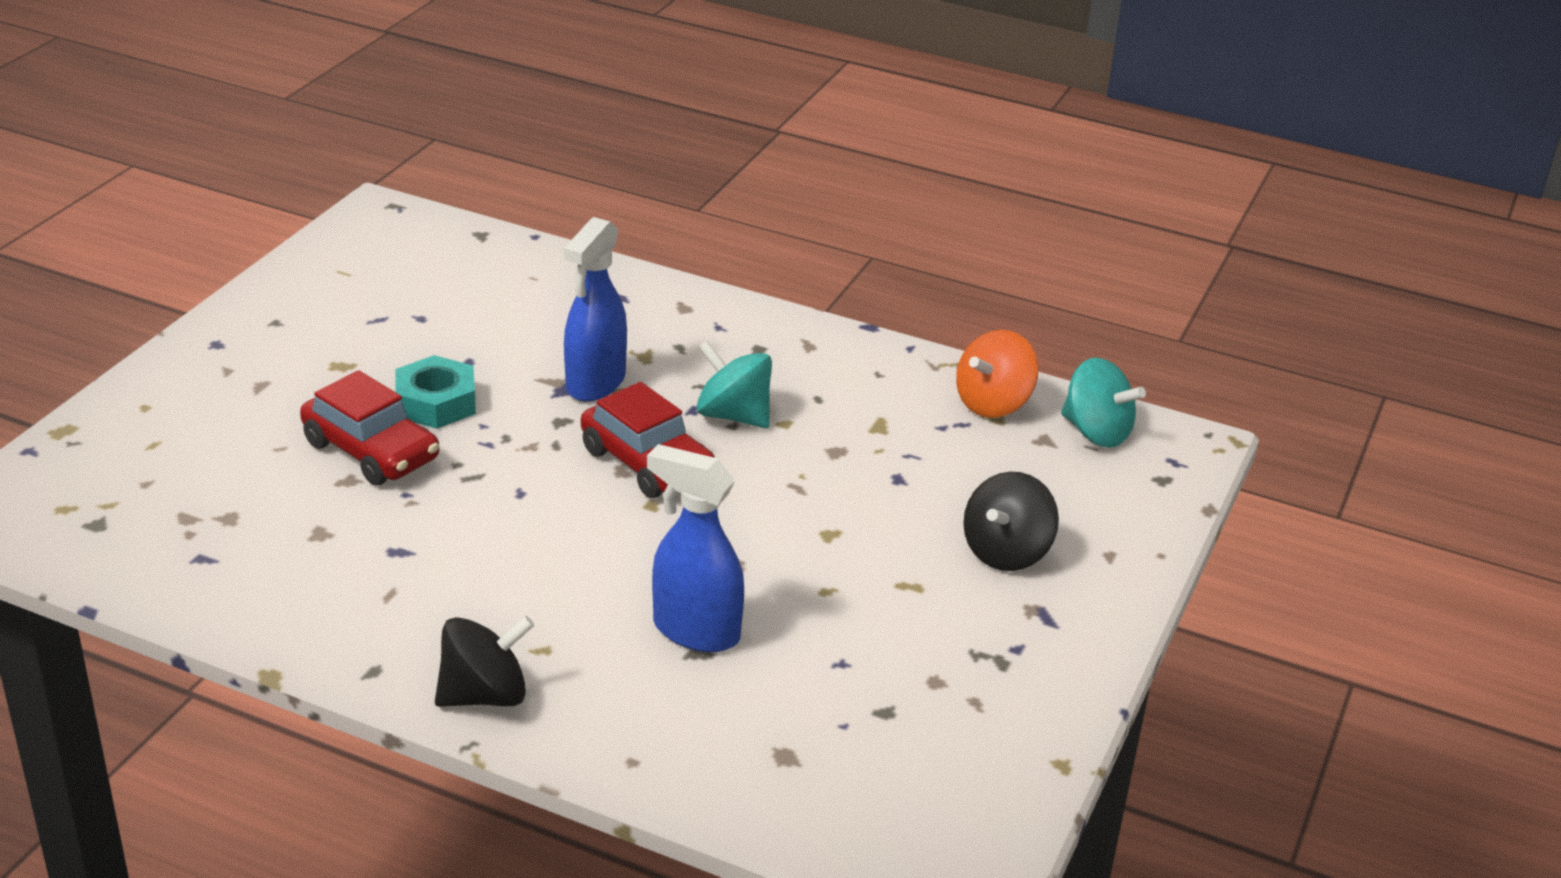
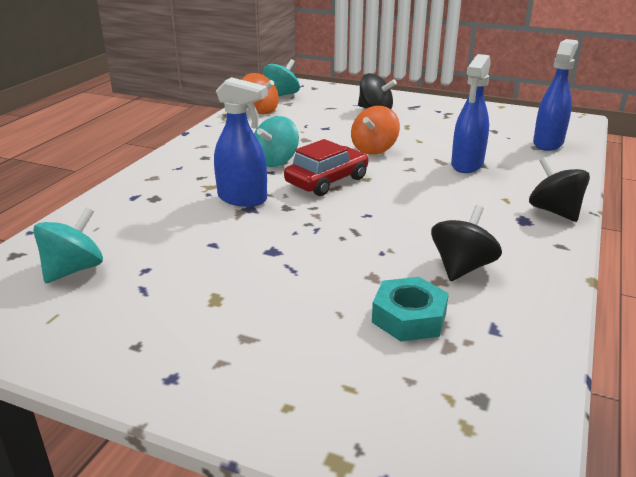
camera: 90 degrees left, 5 degrees down
(344, 557) = (462, 267): none -> black spinning top
(371, 451) = (335, 271): red car -> none
(434, 273) = (74, 269): none -> turquoise spinning top
(436, 403) = (269, 251): turquoise nut -> turquoise nut (409, 317)
(782, 527) = (374, 149): none -> orange spinning top
(803, 778) = (548, 143): none -> blue spray bottle

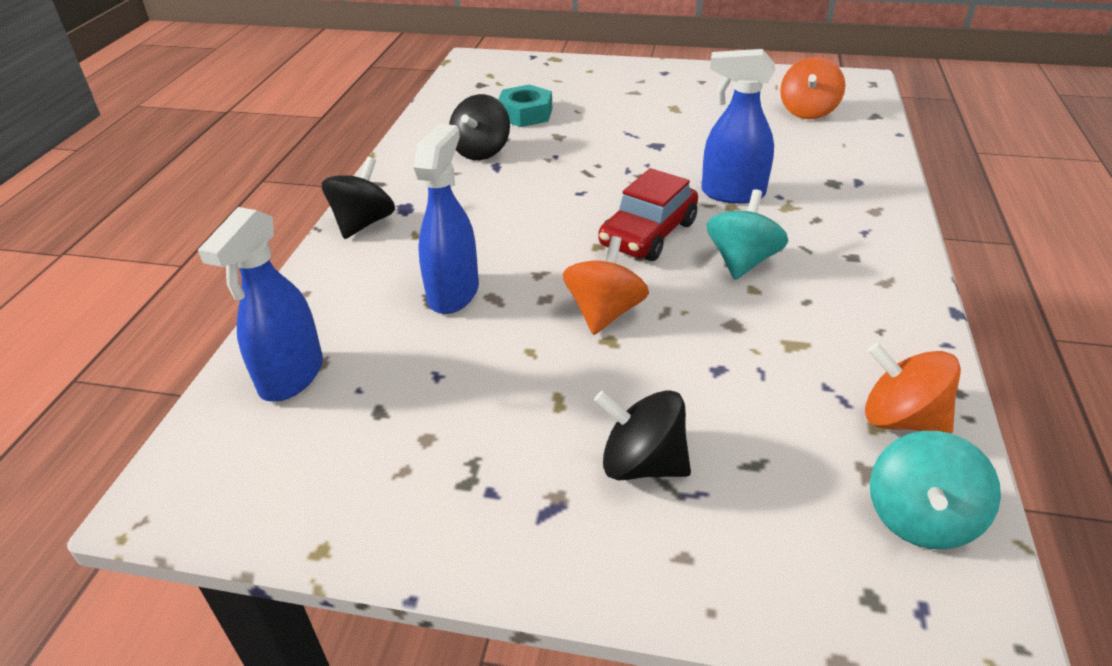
camera: 170 degrees right, 10 degrees up
(74, 269) = (807, 111): turquoise spinning top -> orange spinning top
(554, 211) = (363, 223): black spinning top -> black spinning top turned 120 degrees counterclockwise

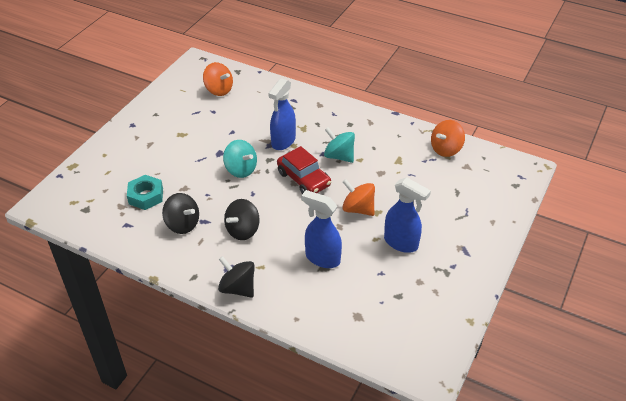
camera: 75 degrees left, 5 degrees up
(291, 377) = (364, 327): blue spray bottle -> blue spray bottle (401, 243)
(642, 464) = (449, 220): black spinning top -> black spinning top (243, 230)
(920, 518) = (488, 163): turquoise spinning top -> turquoise spinning top (241, 170)

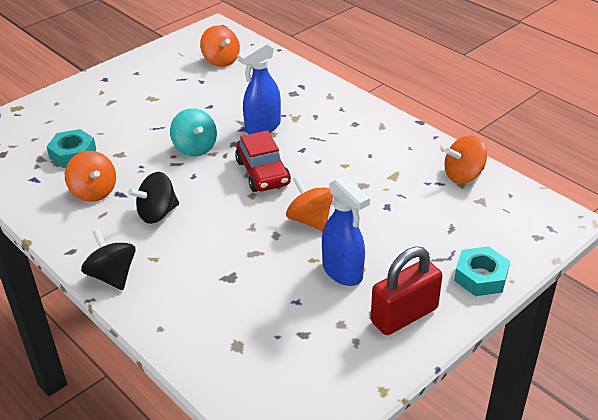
camera: 20 degrees right, 5 degrees down
(182, 224) = (94, 192): black spinning top -> orange spinning top
(322, 258) = (232, 266): blue spray bottle -> none
(339, 156) = (321, 156): turquoise spinning top -> none
(457, 264) = (404, 315): none -> red padlock
(493, 223) = (480, 277): none -> turquoise nut

